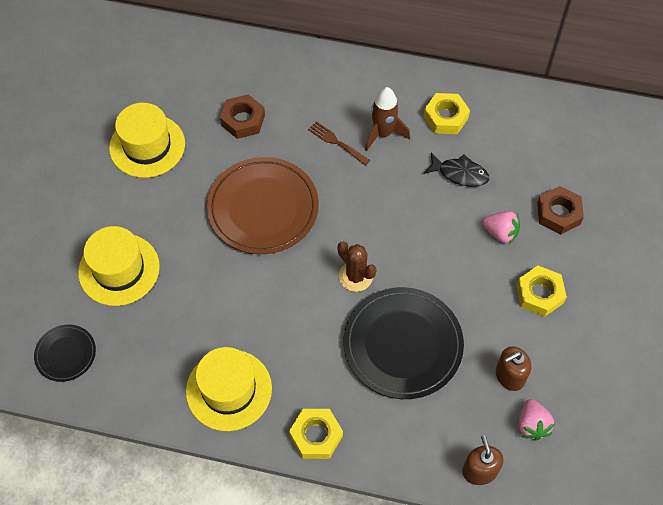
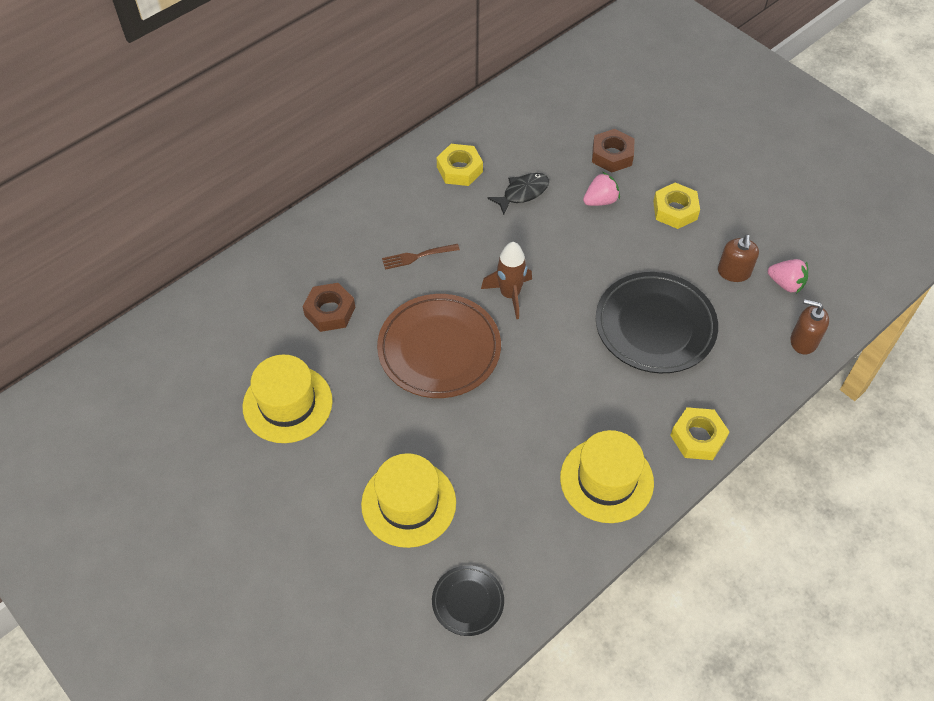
camera: 55 degrees left, 5 degrees down
(355, 276) = (564, 320): brown cactus -> none
(383, 133) = (437, 219): brown rocket -> brown rocket (510, 295)

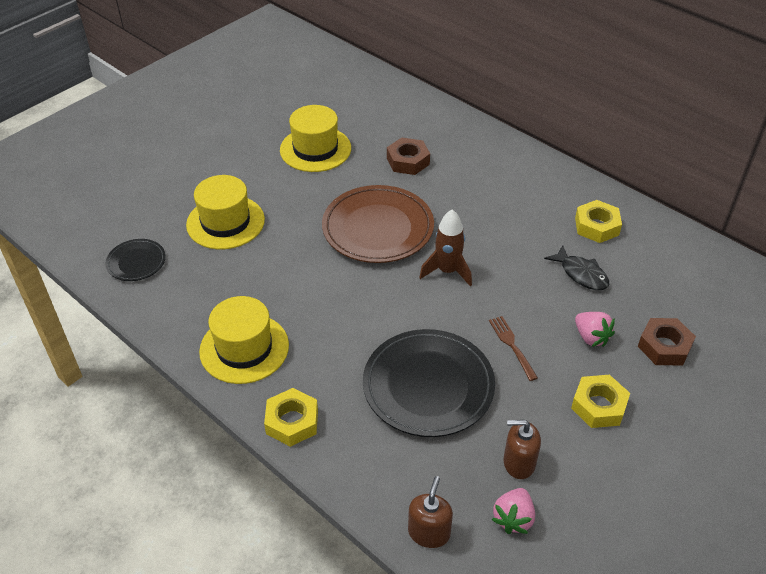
camera: 85 degrees right, 10 degrees down
(418, 256) = (479, 207): brown fork -> brown fork (512, 346)

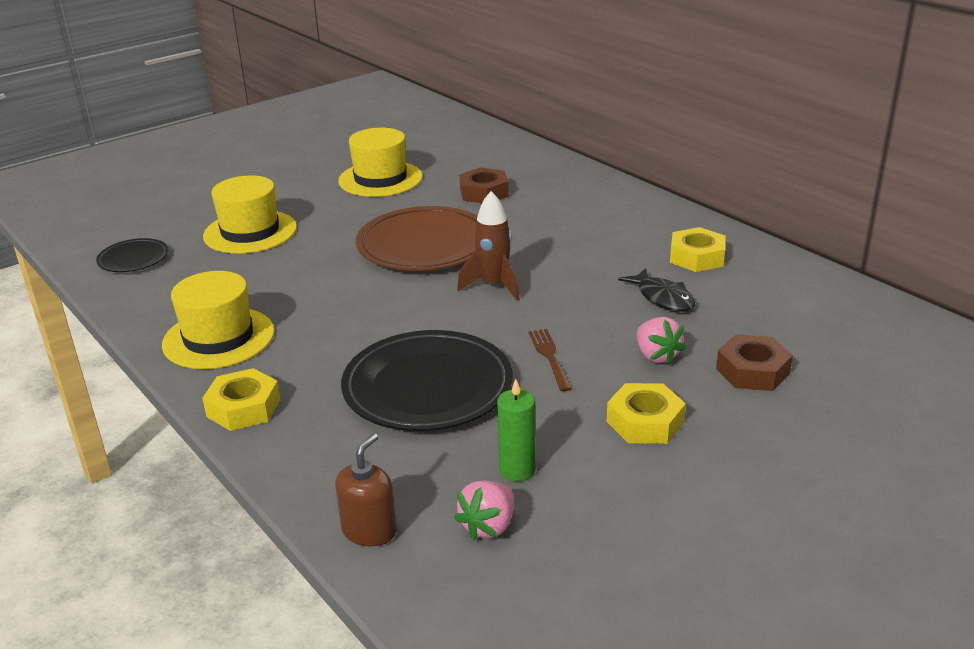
camera: 10 degrees right, 15 degrees down
(519, 463) = (517, 470): brown soap dispenser -> green candle

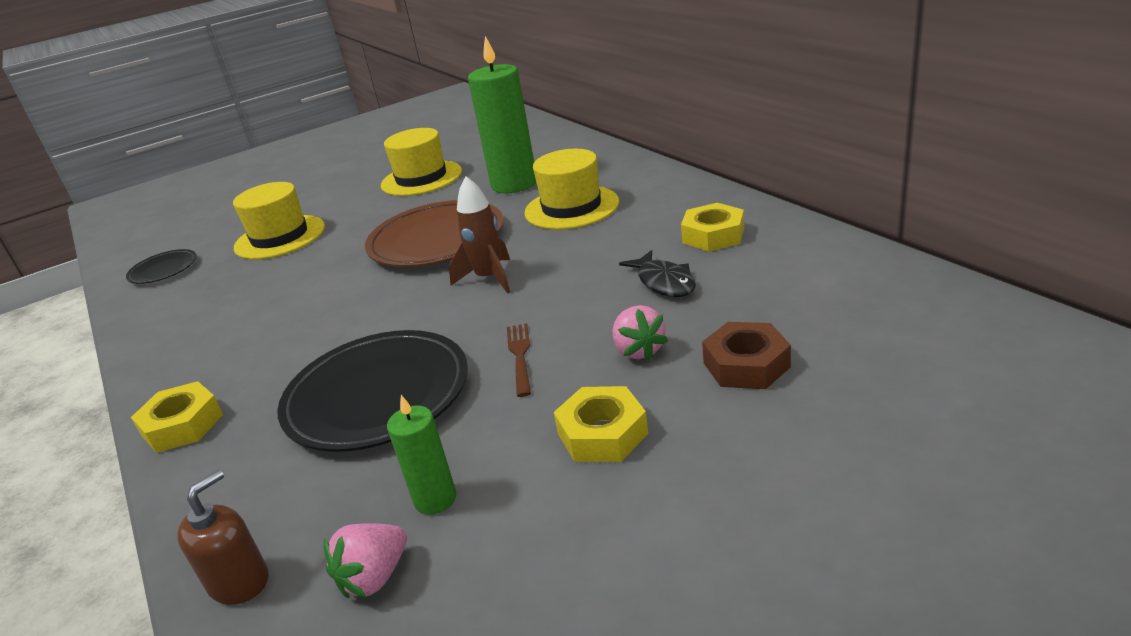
camera: 10 degrees right, 0 degrees up
(218, 338) = (197, 347): yellow hat -> yellow hat (571, 207)
(484, 193) = (514, 184): brown nut -> green candle

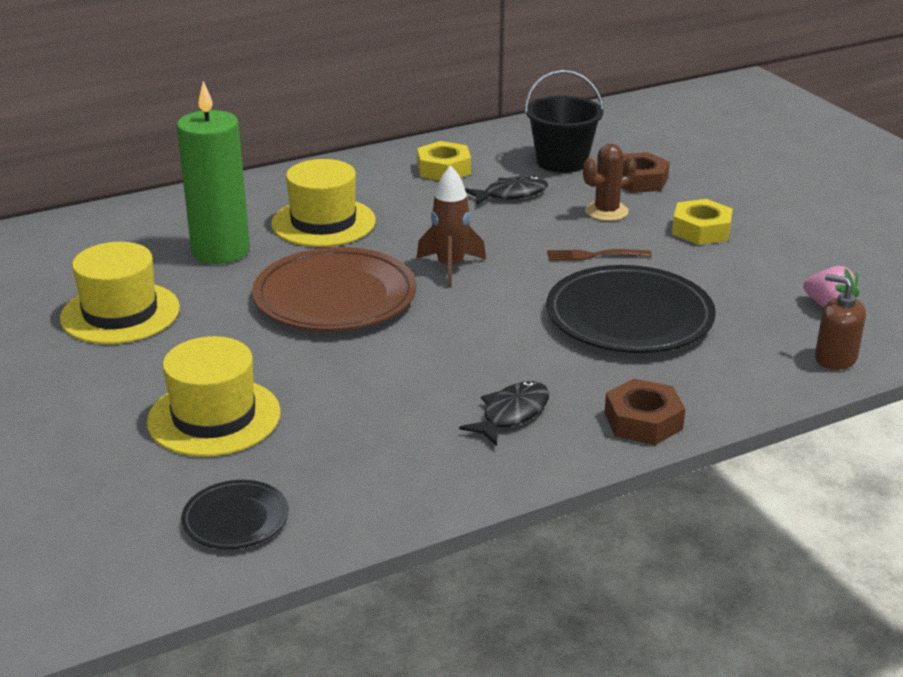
camera: 90 degrees left, 0 degrees up
(182, 425) = (643, 421): yellow nut -> brown nut
(229, 350) = (511, 414): none -> black fish
(435, 499) = (759, 288): green candle -> none
(638, 350) = (606, 211): pink strawberry -> brown cactus
(775, 299) = (561, 162): none -> black bucket

